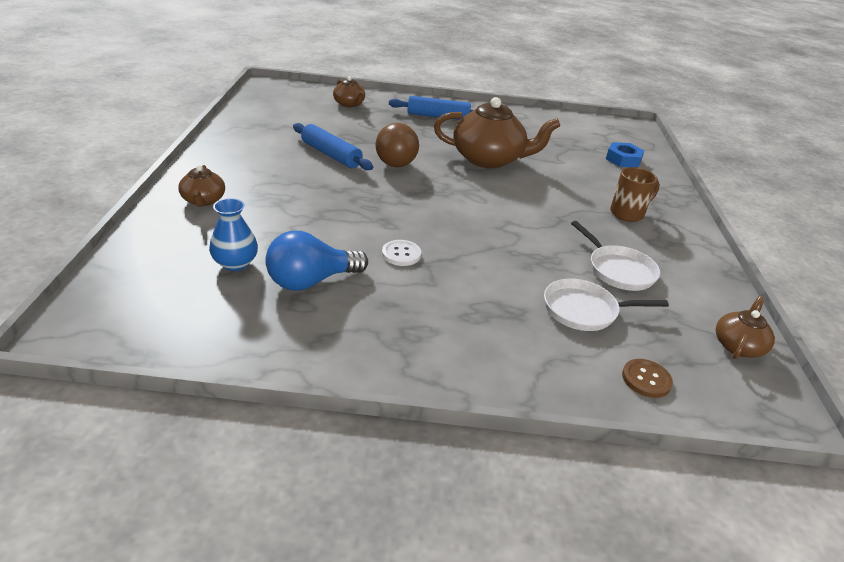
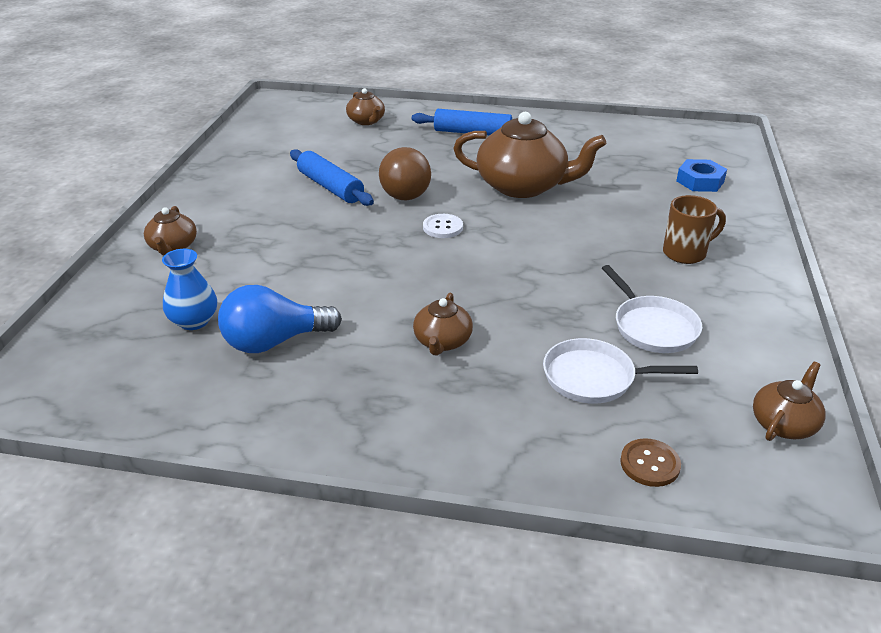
camera: 10 degrees right, 0 degrees up
(401, 254) = (386, 309): white button -> white button (443, 227)
(454, 281) = (442, 342): none -> brown teapot

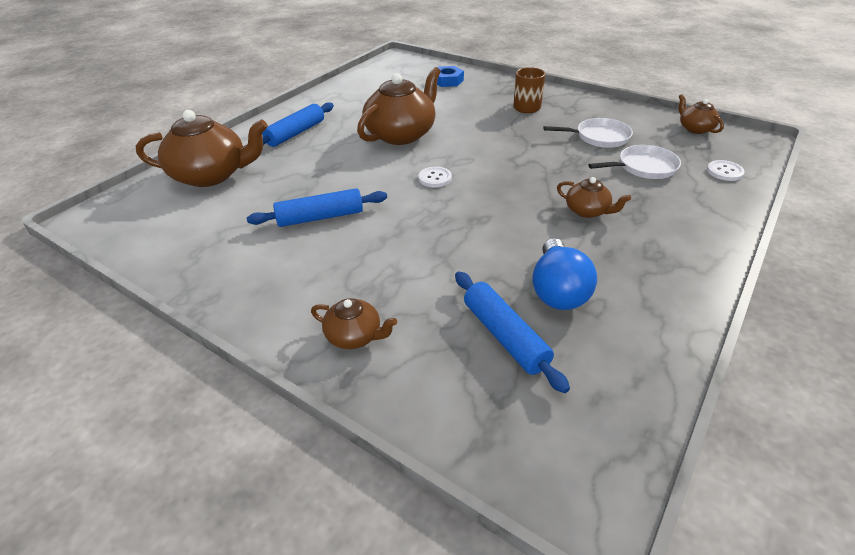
camera: 65 degrees left, 5 degrees up
(194, 321) = (504, 336): blue vase -> blue rolling pin
(366, 121) = (212, 175): brown teapot -> brown teapot, size x2.01
(404, 191) = (363, 182): brown light bulb -> none
(594, 377) = (643, 167): white pan -> white pan turned 135 degrees counterclockwise
(650, 464) = (724, 172): brown button -> white button

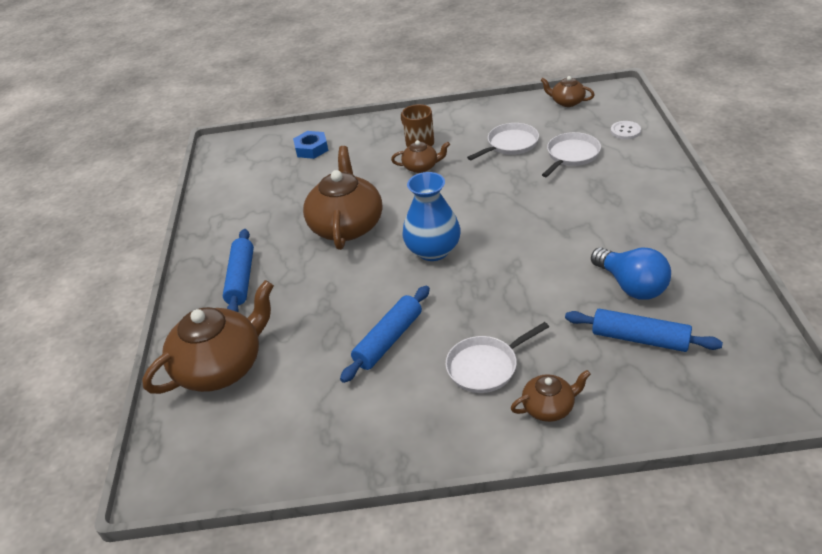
camera: 35 degrees left, 0 degrees up
(354, 275) = (485, 366): none -> white pan
(435, 178) = (433, 250): white button -> blue vase
(587, 211) = (577, 214): brown teapot -> brown teapot (421, 167)

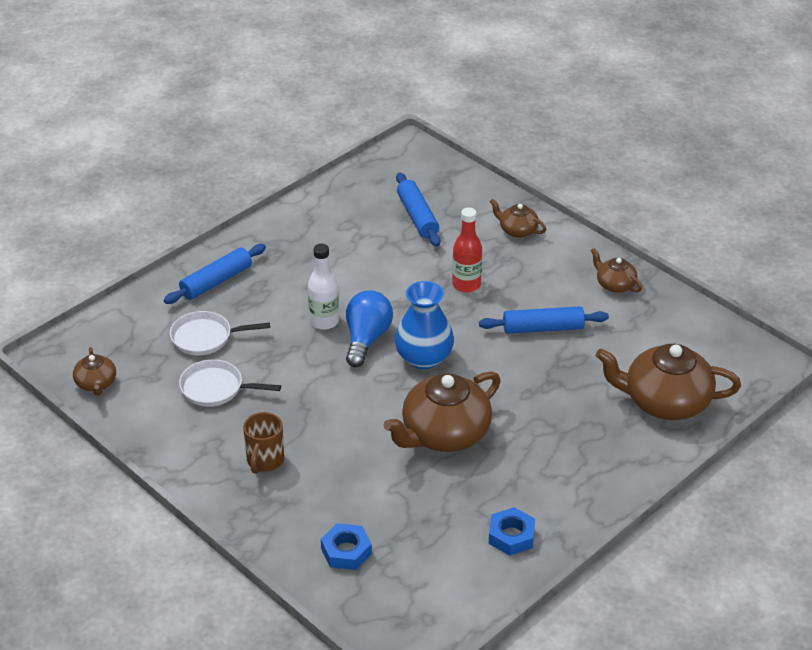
camera: 135 degrees left, 0 degrees up
(231, 215) = (511, 536): none -> blue nut
(241, 279) = (578, 459): blue rolling pin -> blue rolling pin (216, 281)
(421, 167) = (307, 434): brown teapot -> brown teapot (615, 284)
(485, 366) = (514, 270): white pan -> none
(498, 320) = (466, 285): none -> red bottle
(532, 216) = (324, 321): none -> white bottle
(625, 131) = (133, 319): white button -> none
(631, 286) = (366, 238): blue light bulb -> blue light bulb (366, 339)

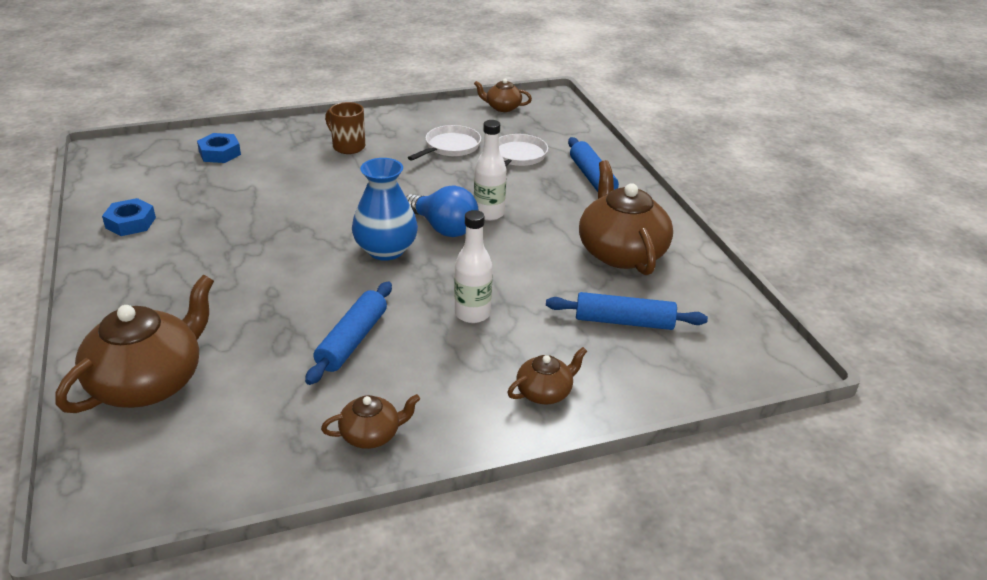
camera: 115 degrees right, 5 degrees down
(444, 434) = (279, 229): brown teapot -> brown teapot (621, 252)
(466, 285) = (472, 314): red bottle -> white bottle

